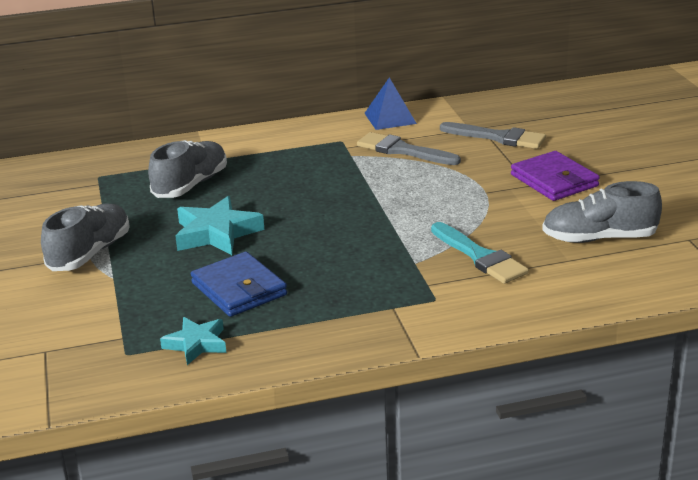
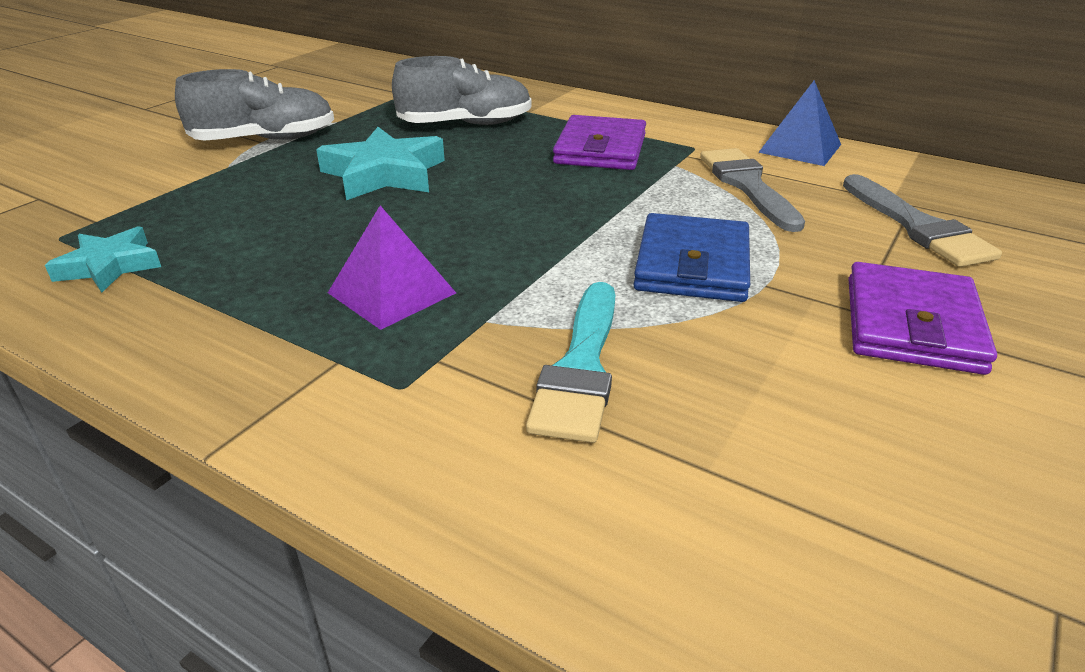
camera: 45 degrees right, 5 degrees up
(239, 289) = (271, 235): blue wallet -> blue wallet (692, 264)
(298, 164) = (600, 149): none -> purple wallet
(355, 276) = (392, 292): none -> purple pyramid
(599, 238) = (836, 468): grey shoe -> none

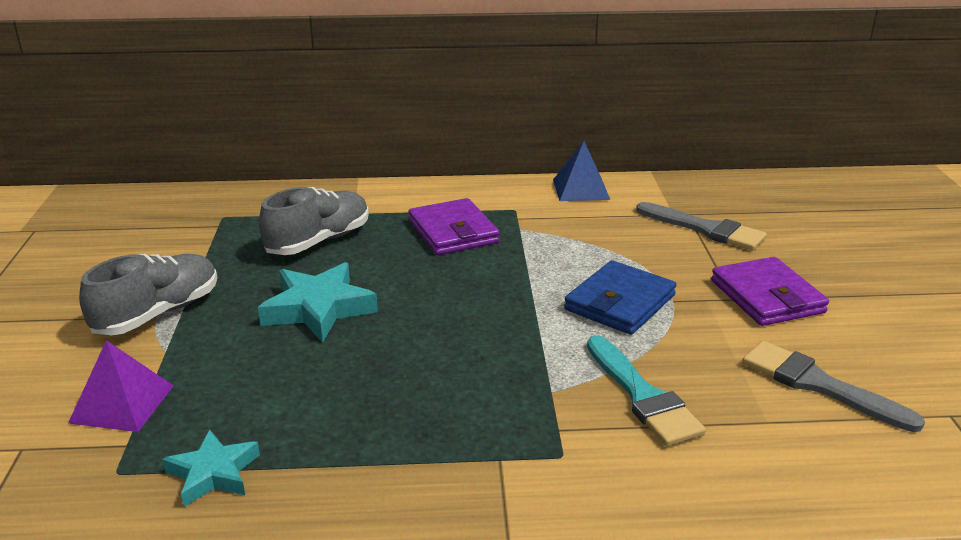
camera: 35 degrees left, 5 degrees down
(392, 292) = (466, 399): purple pyramid -> purple pyramid (122, 403)
(692, 264) = (620, 302): blue wallet -> blue wallet turned 60 degrees clockwise
(748, 186) = (584, 231): grey brush -> grey brush (819, 385)

